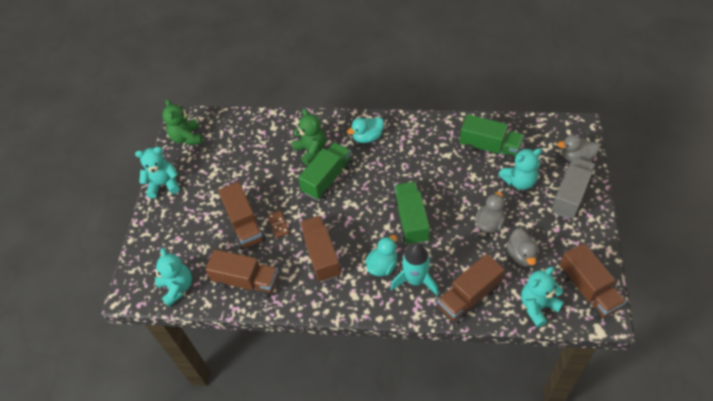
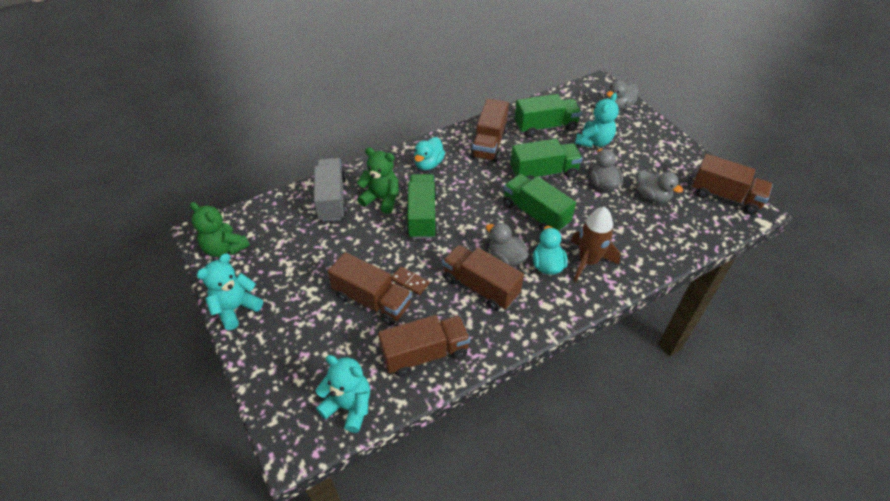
camera: 40 degrees left, 5 degrees down
(358, 243) = (506, 258): none -> grey duck
(415, 280) = (588, 261): turquoise rocket -> brown rocket
(449, 189) = (543, 173): none -> green truck
(469, 297) = (645, 251): brown truck -> brown truck (489, 143)
(537, 306) = (704, 229): turquoise teddy bear -> none
(570, 195) = (642, 134): grey truck -> grey truck (332, 199)

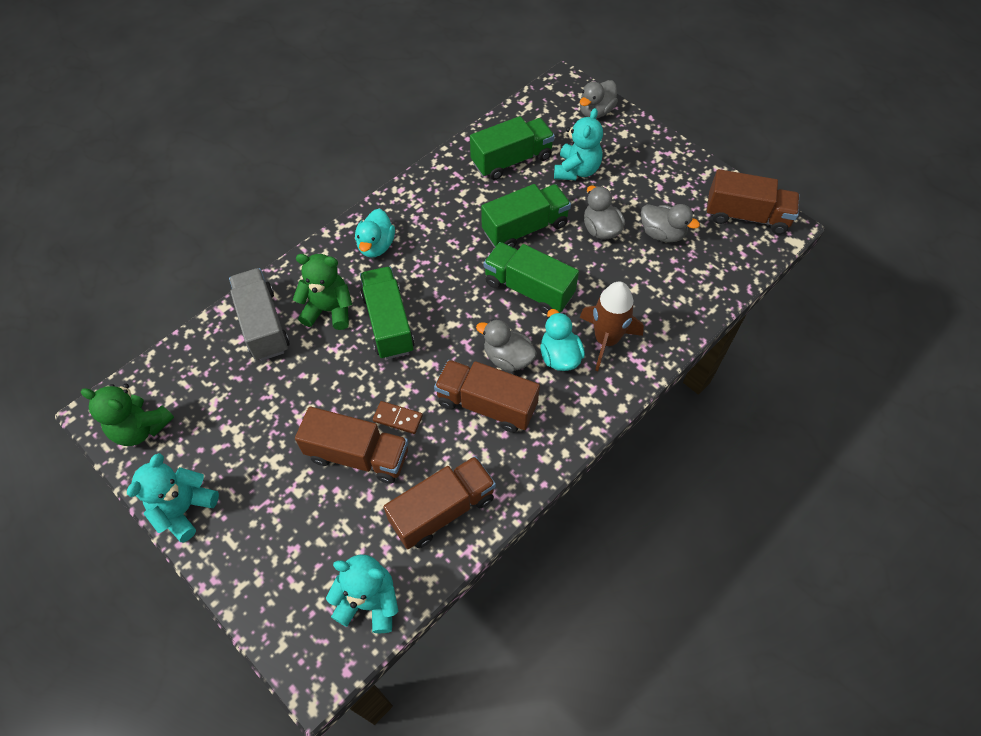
camera: 15 degrees left, 10 degrees up
(489, 143) = (446, 199): brown truck -> none

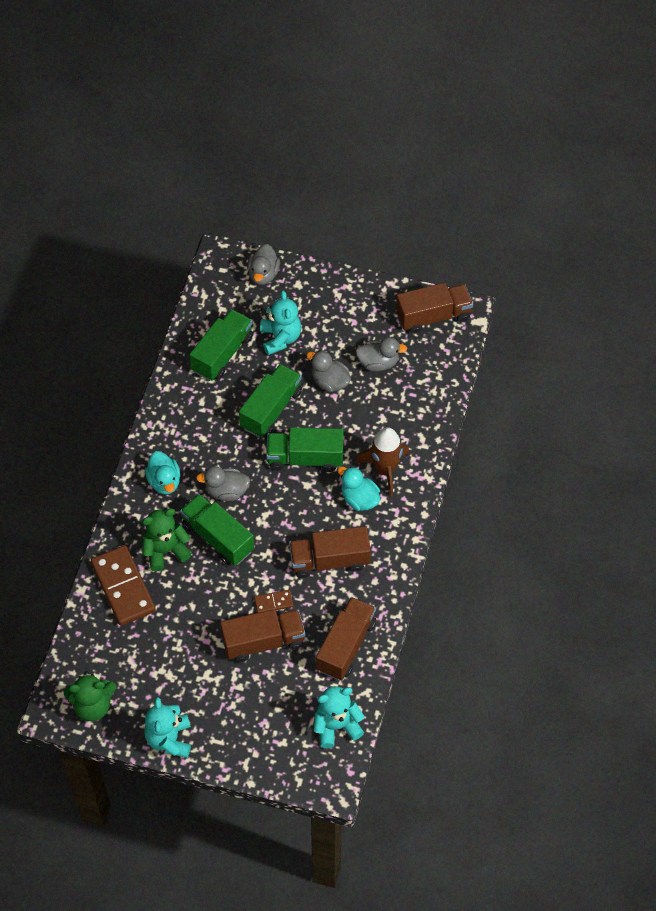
camera: 30 degrees left, 0 degrees up
(263, 325) = (123, 587): grey truck -> brown domino
(507, 358) = (323, 519): grey duck -> grey duck (226, 491)

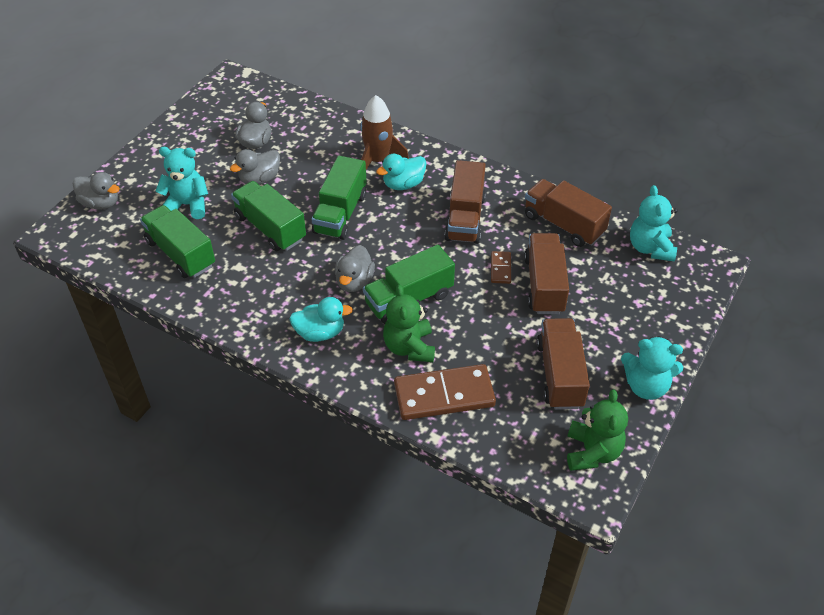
camera: 75 degrees left, 10 degrees down
(433, 316) = (224, 97): brown truck -> brown truck (560, 375)

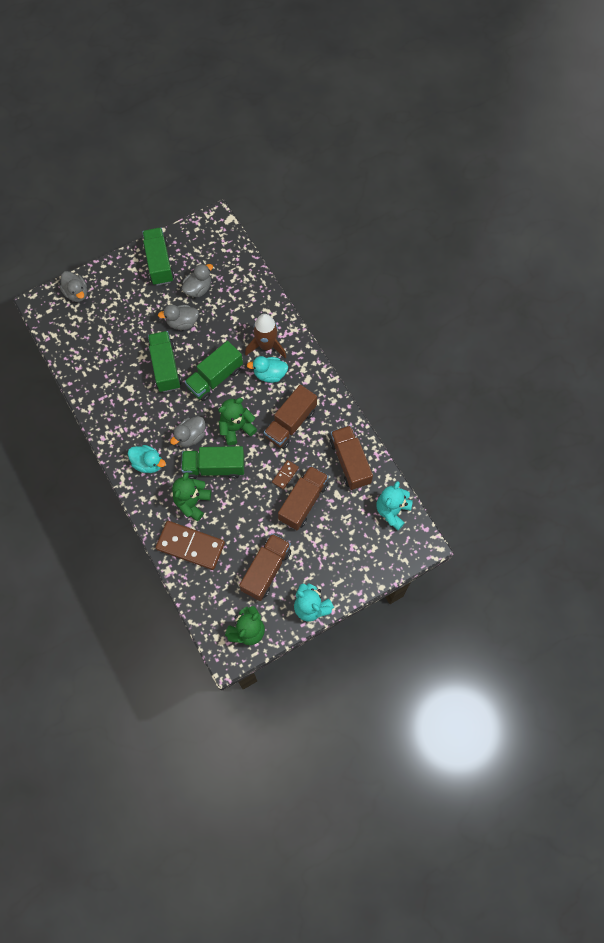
camera: 30 degrees right, 20 degrees up
(180, 253) = (102, 359): green truck -> green truck (159, 263)
(187, 205) = (127, 322): turquoise teddy bear -> none
(404, 249) = (236, 428): none -> green teddy bear

